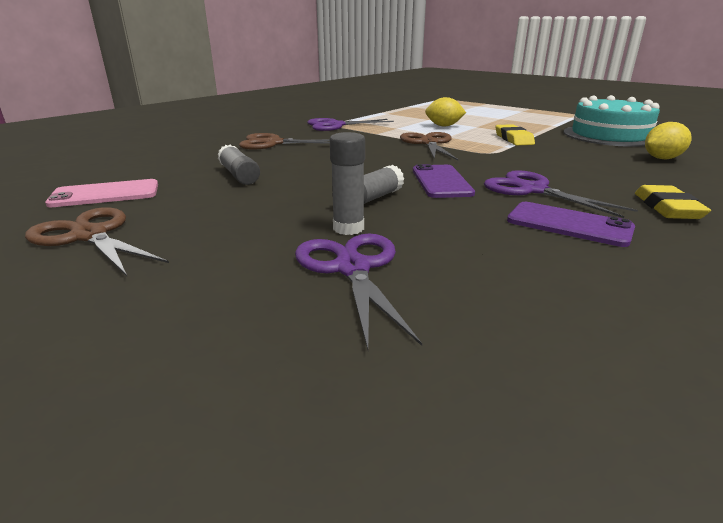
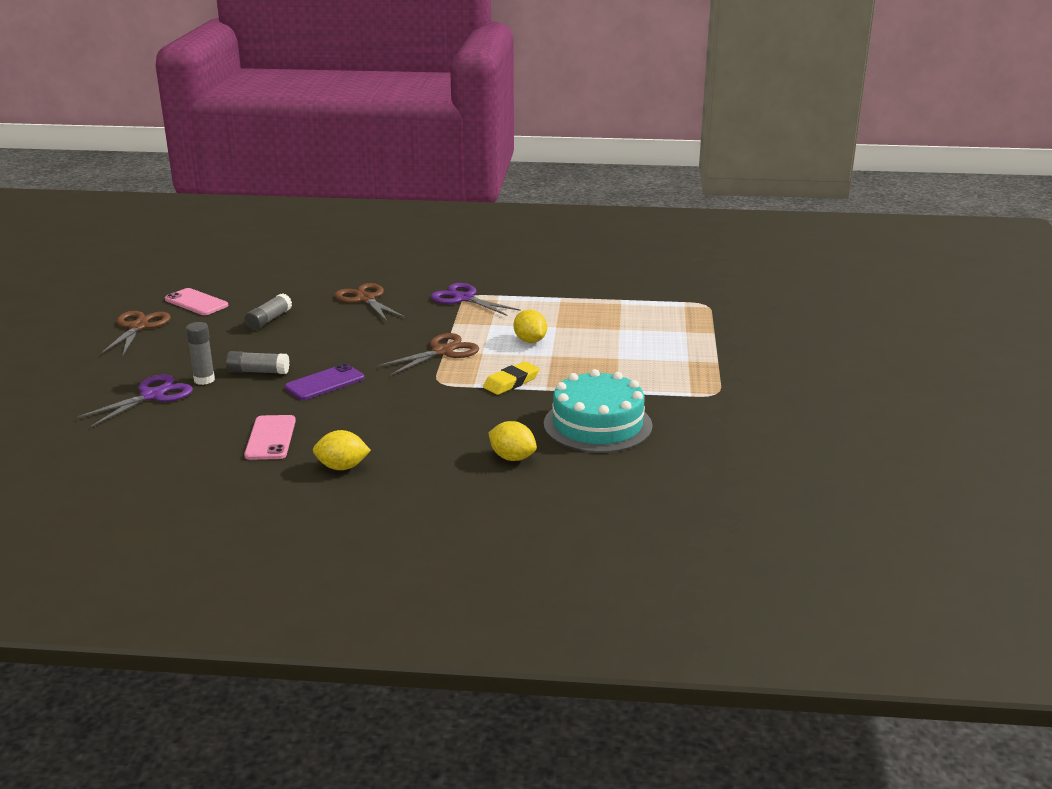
camera: 55 degrees right, 0 degrees up
(532, 190) = (337, 416): purple scissors -> none
(568, 224) = (270, 438): purple phone -> pink phone
(667, 208) = (342, 467): yellow eraser -> yellow lemon

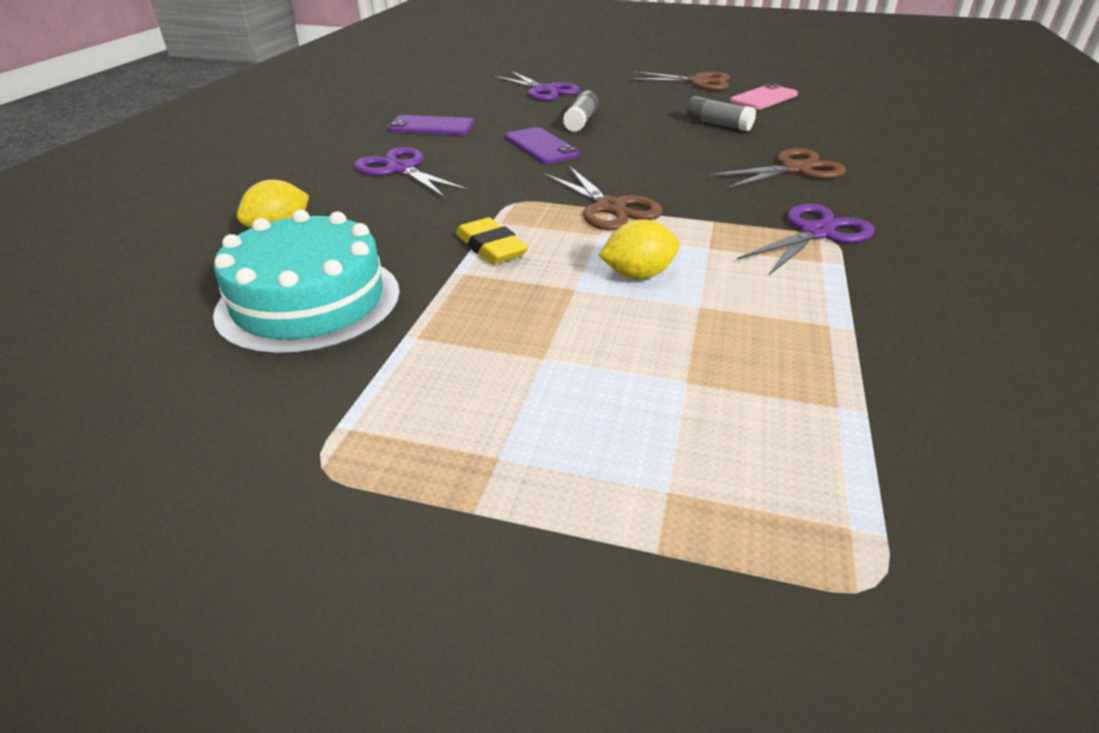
camera: 100 degrees right, 10 degrees up
(204, 380) = (570, 104): grey glue stick -> none
(270, 438) = (431, 127): pink phone -> purple phone
(342, 467) = (347, 151): yellow lemon -> none
(384, 434) = (400, 169): none -> purple scissors

